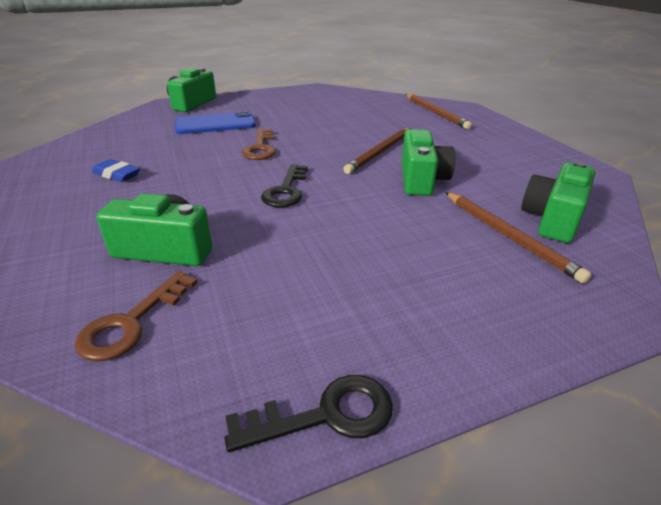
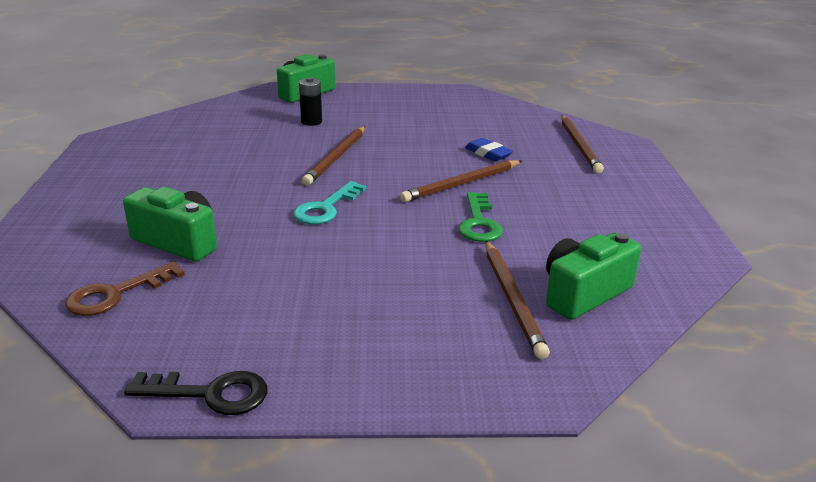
camera: 20 degrees right, 5 degrees down
(117, 174) = (181, 162): blue eraser -> blue eraser (488, 153)
(215, 124) = (311, 122): blue phone -> black battery
(260, 148) = (336, 157): brown key -> brown pencil
(286, 191) = (326, 208): black key -> turquoise key
(421, 180) = (479, 223): green camera -> green key

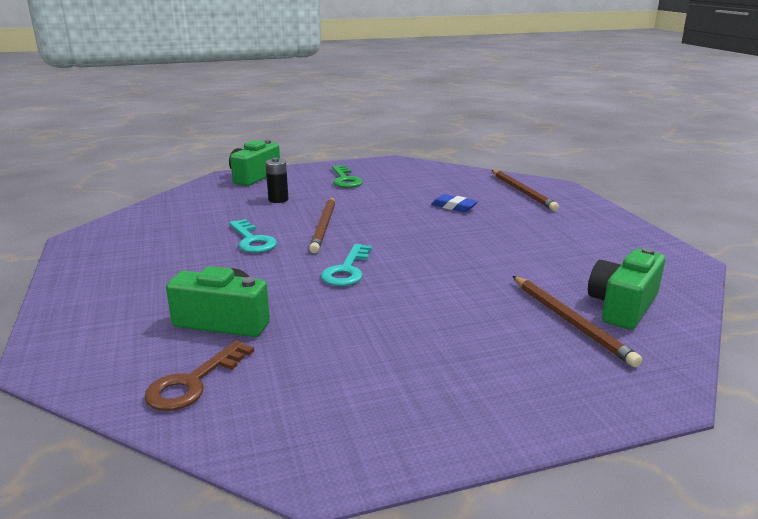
camera: 15 degrees left, 5 degrees down
(211, 394) = (363, 461): black key -> none
(257, 163) = (252, 240): none -> turquoise key
(462, 184) = (451, 233): brown pencil -> none
(479, 223) = (491, 263): green key -> green key (345, 180)

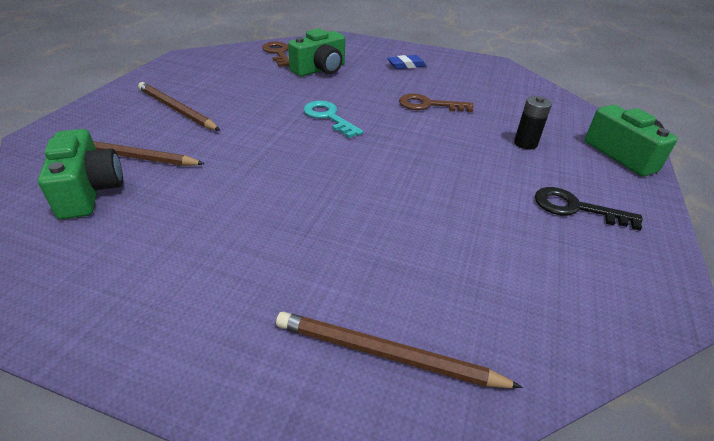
camera: 125 degrees right, 15 degrees up
(252, 240) = (428, 105): turquoise key -> brown key
(324, 226) = (425, 139): brown pencil -> brown pencil (176, 109)
(345, 180) = (575, 208): green key -> black key
(454, 207) = (396, 238): blue eraser -> blue eraser (406, 65)

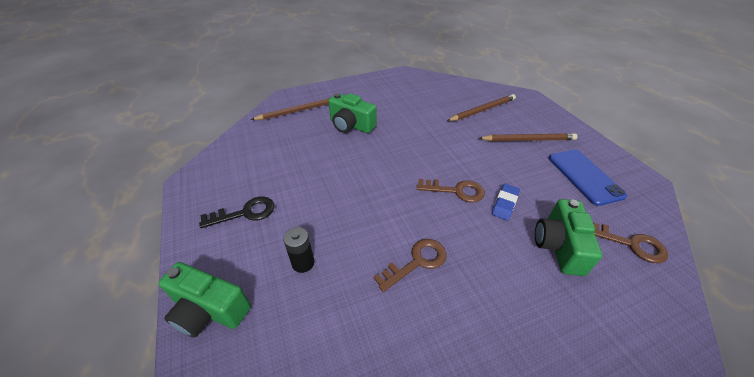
camera: 140 degrees right, 5 degrees up
(89, 191) = (460, 95): green camera -> green camera (351, 125)
(212, 75) = (584, 176): none -> blue phone
(328, 117) = (456, 191): turquoise key -> brown key
(406, 65) = (523, 334): blue eraser -> blue eraser (504, 204)

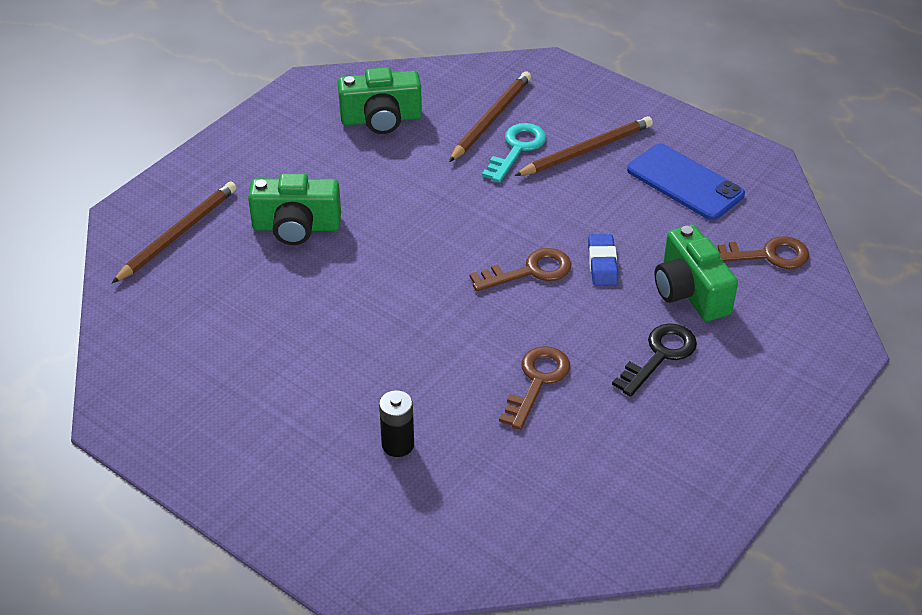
camera: 30 degrees left, 0 degrees up
(209, 310) = (328, 541): green camera -> green camera (381, 119)
(245, 213) = (258, 423): black key -> black key (660, 355)
(488, 127) = (517, 149): none -> turquoise key

